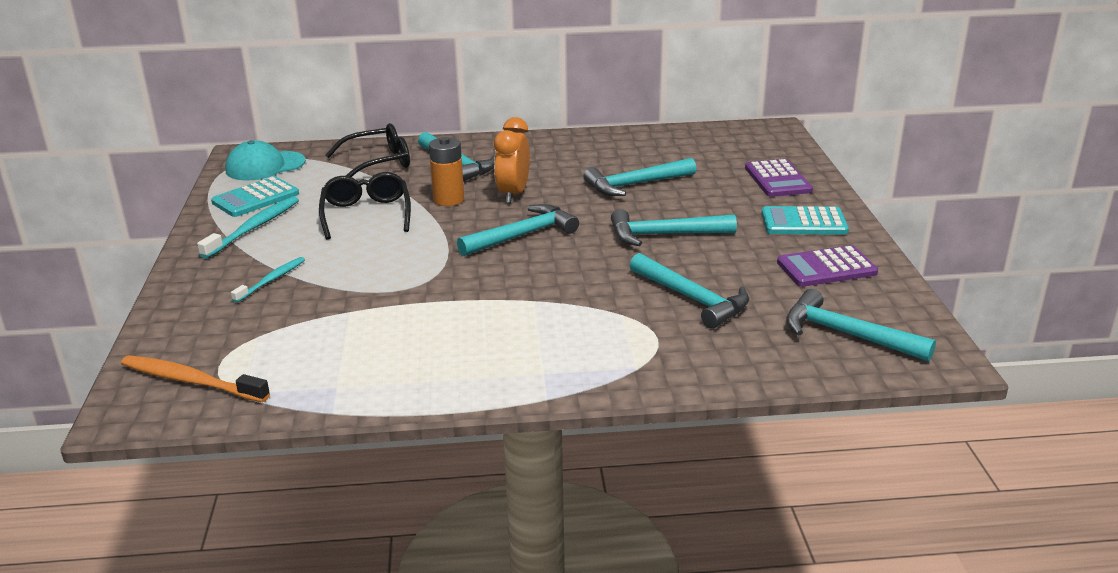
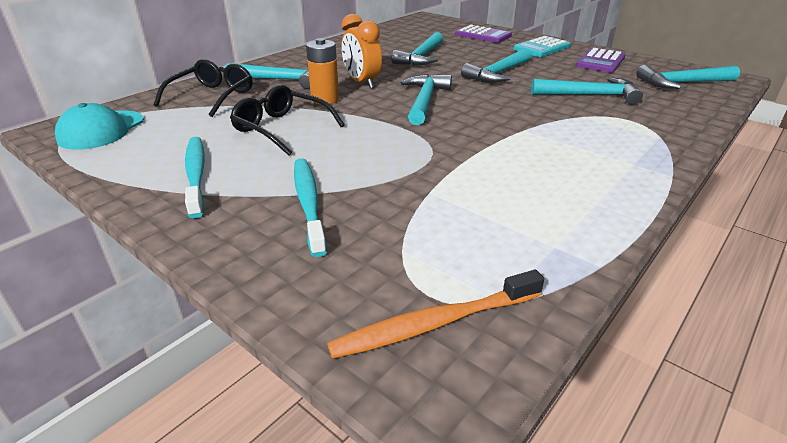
camera: 45 degrees left, 5 degrees up
(255, 198) = (145, 154): turquoise calculator -> none
(271, 280) = (308, 203): turquoise toothbrush -> turquoise toothbrush, size x1.57

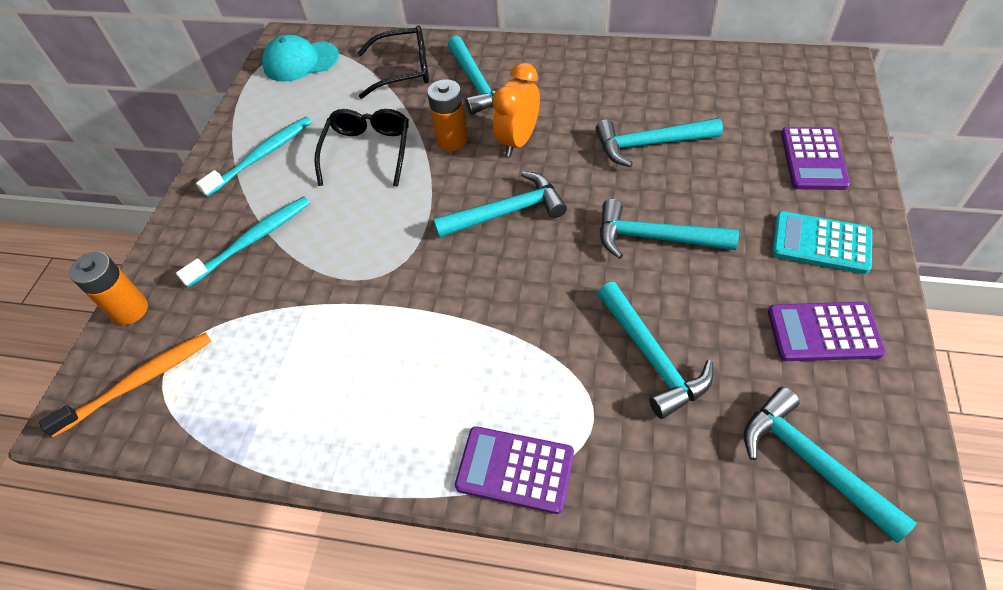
camera: 65 degrees right, 20 degrees up
(306, 309) = (130, 310): none -> orange battery
(435, 323) = (138, 383): orange toothbrush -> orange toothbrush turned 105 degrees clockwise
(658, 150) = (515, 469): none -> purple calculator

